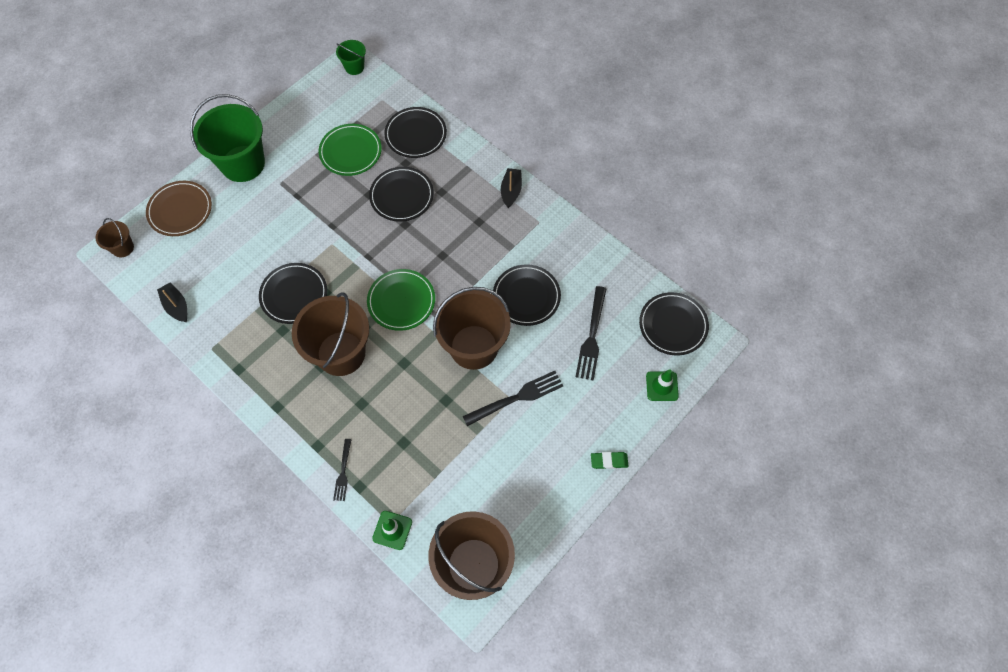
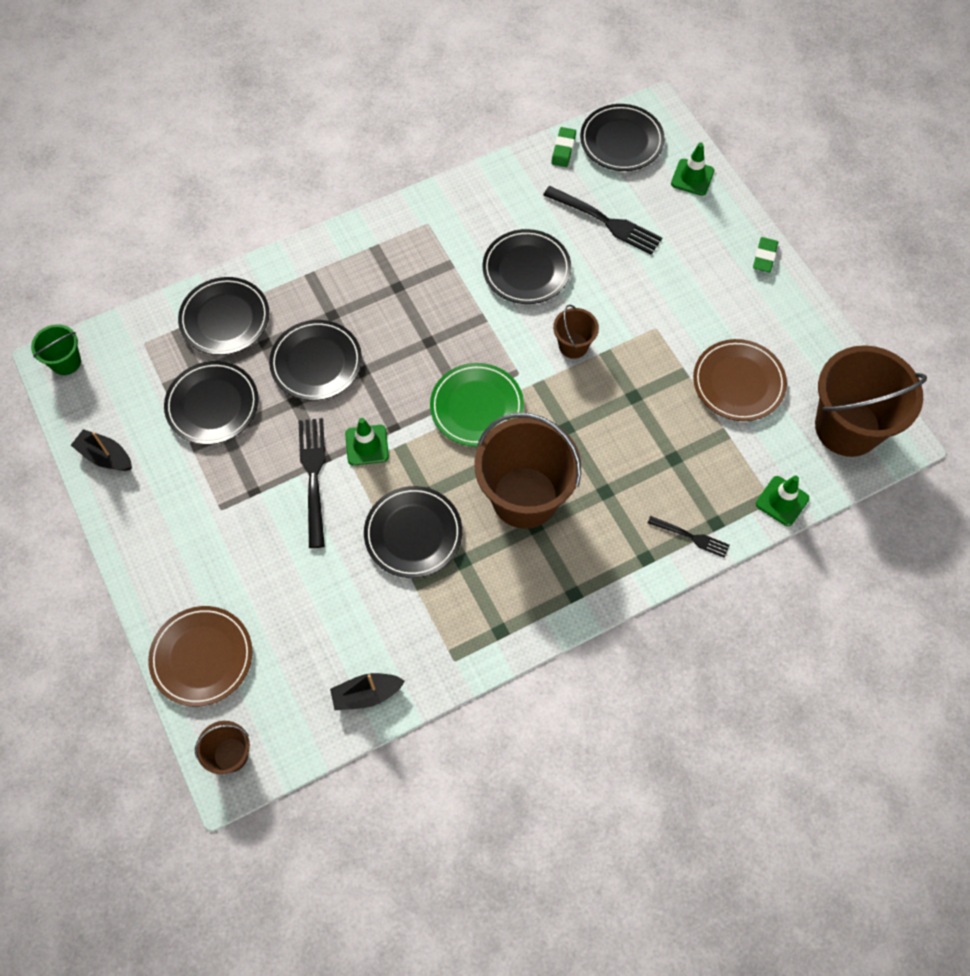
camera: 70 degrees left, 0 degrees up
(243, 163) = (161, 551): green bucket -> none
(350, 152) = (212, 405): green plate -> black plate
(350, 246) = (367, 445): none -> green traffic cone
(474, 347) = (573, 345): brown bucket -> brown bucket, size x0.47
(484, 471) = (738, 382): none -> brown plate
(511, 191) = (368, 238): black boat -> black boat (105, 456)
(516, 398) = (657, 321): black fork -> black fork (313, 476)
(645, 288) = (563, 149): none -> green eraser

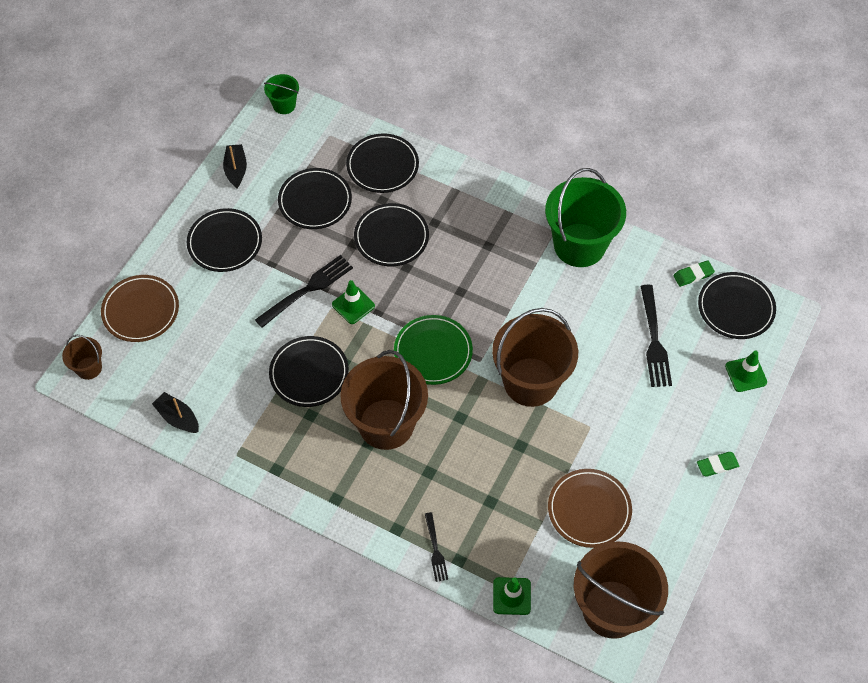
camera: 55 degrees right, 5 degrees down
(459, 214) = (579, 245): none -> green bucket
(526, 269) = (569, 314): black plate -> black plate (225, 242)
(573, 345) = (531, 382): brown bucket -> brown bucket, size x2.13

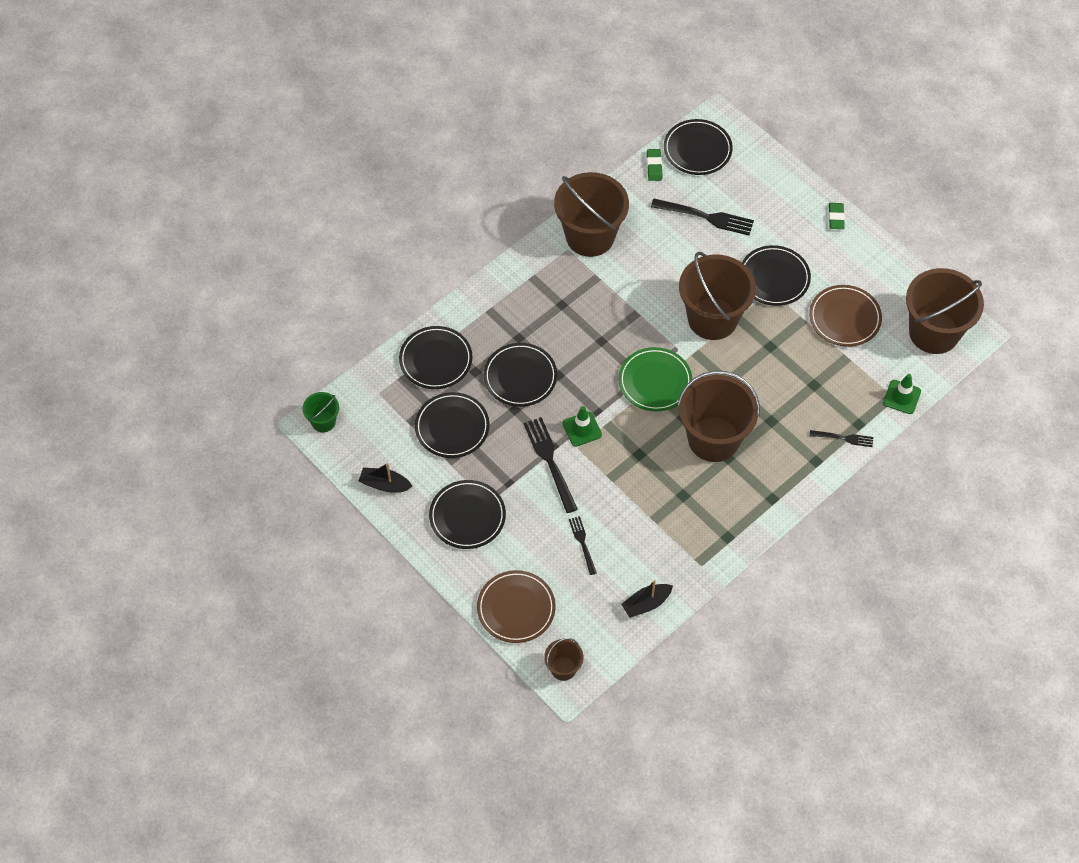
camera: 70 degrees left, 0 degrees up
(227, 344) = (582, 543): none -> black fork
(309, 373) = (640, 484): black plate -> black plate (774, 278)
(579, 245) = (590, 236): green bucket -> brown bucket
(746, 374) = (762, 167): green traffic cone -> none

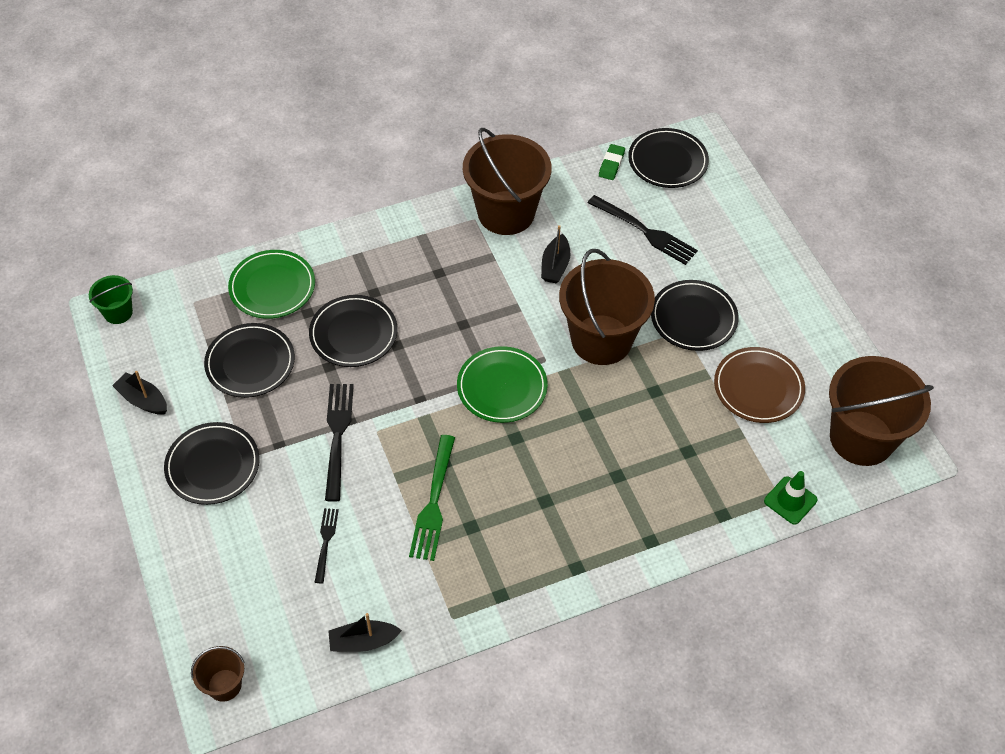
camera: 20 degrees right, 5 degrees down
(436, 360) = (272, 287): black plate -> green plate
(516, 608) = (209, 591): brown plate -> none
(582, 429) = (392, 412): green traffic cone -> none
(647, 486) = (433, 502): none -> green fork
(649, 269) = (555, 266): none -> black boat
(713, 439) = (539, 474): brown bucket -> none
(836, 217) = (795, 276): green eraser -> none
(844, 438) = (697, 525): black fork -> none

